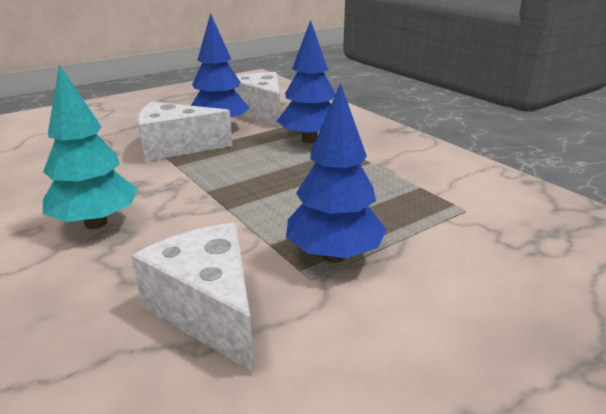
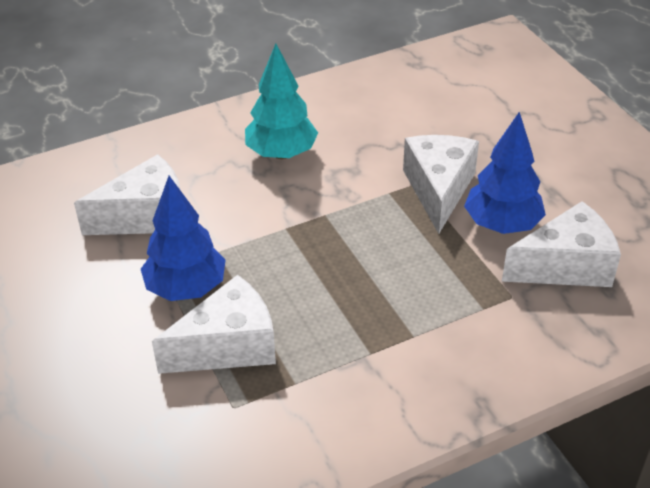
camera: 100 degrees right, 15 degrees up
(309, 140) = (448, 305): blue tree -> none
(400, 220) = (228, 346): none -> white cheese

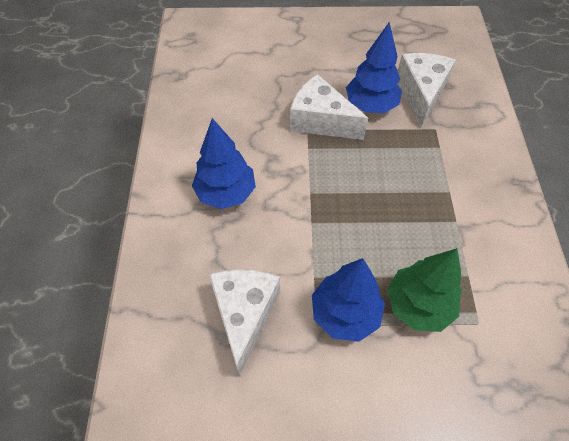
camera: 65 degrees left, 15 degrees up
(228, 346) = (418, 305): white cheese -> green tree
(281, 153) = (226, 193): turquoise tree -> blue tree

